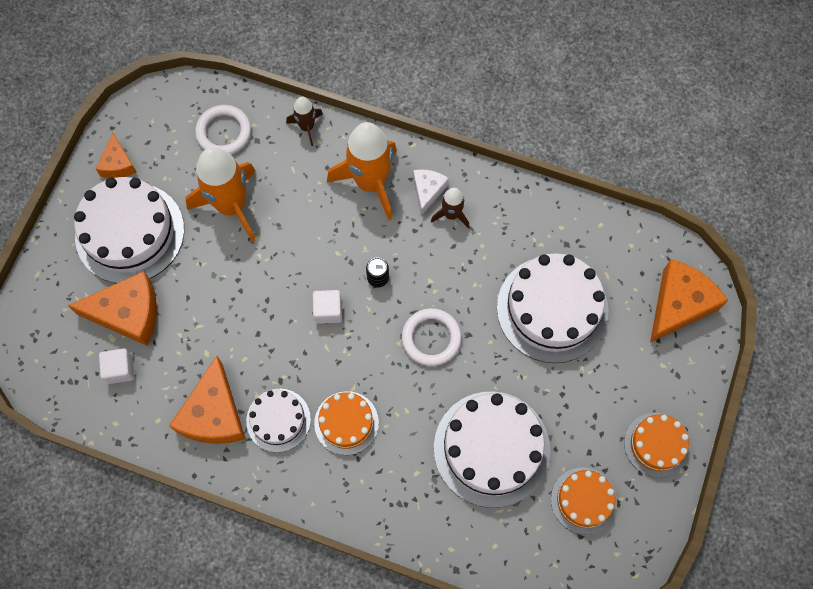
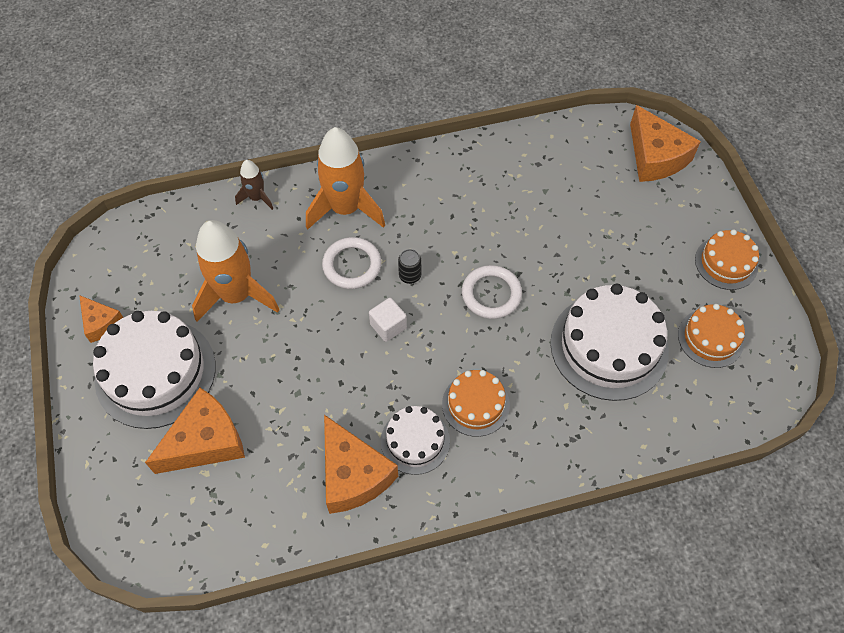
camera: 35 degrees left, 10 degrees down
(120, 369) = (234, 494): white cube -> none
(224, 132) = (184, 242): white ring -> white ring (352, 265)
(427, 191) = (398, 188): white cheese -> none
(451, 214) = (431, 194): brown rocket -> none
(552, 309) = (567, 215): white cake -> none
(679, 304) = (655, 157): orange cheese -> orange cheese turned 150 degrees clockwise

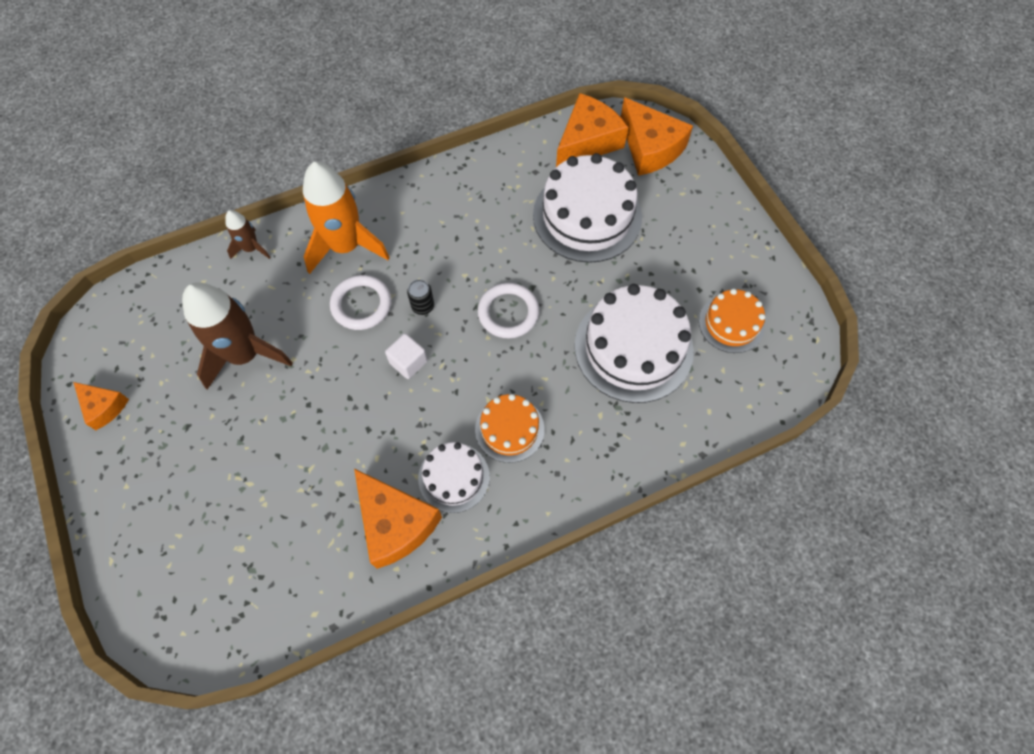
camera: 10 degrees left, 5 degrees up
(155, 372) = (171, 450): white cake -> white cake (587, 216)
(205, 441) = (235, 515): orange cheese -> orange cheese (587, 141)
(236, 295) = (245, 355): orange rocket -> brown rocket
(726, 263) = (735, 245): orange cake -> none

